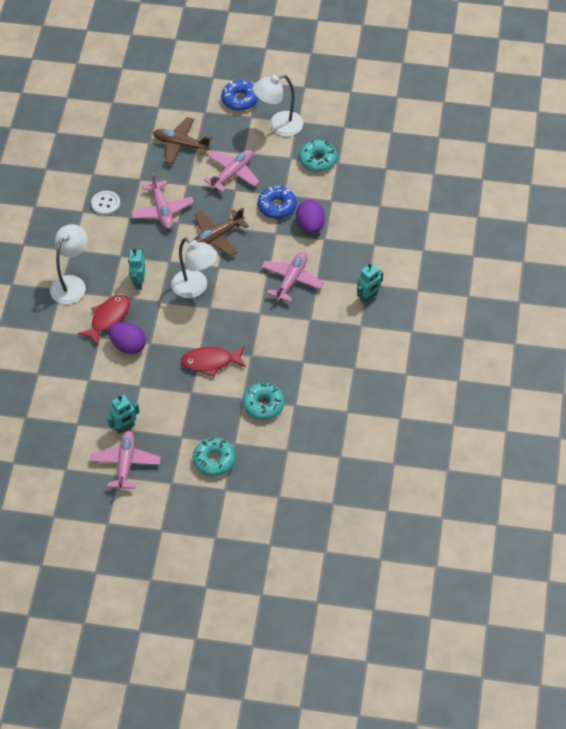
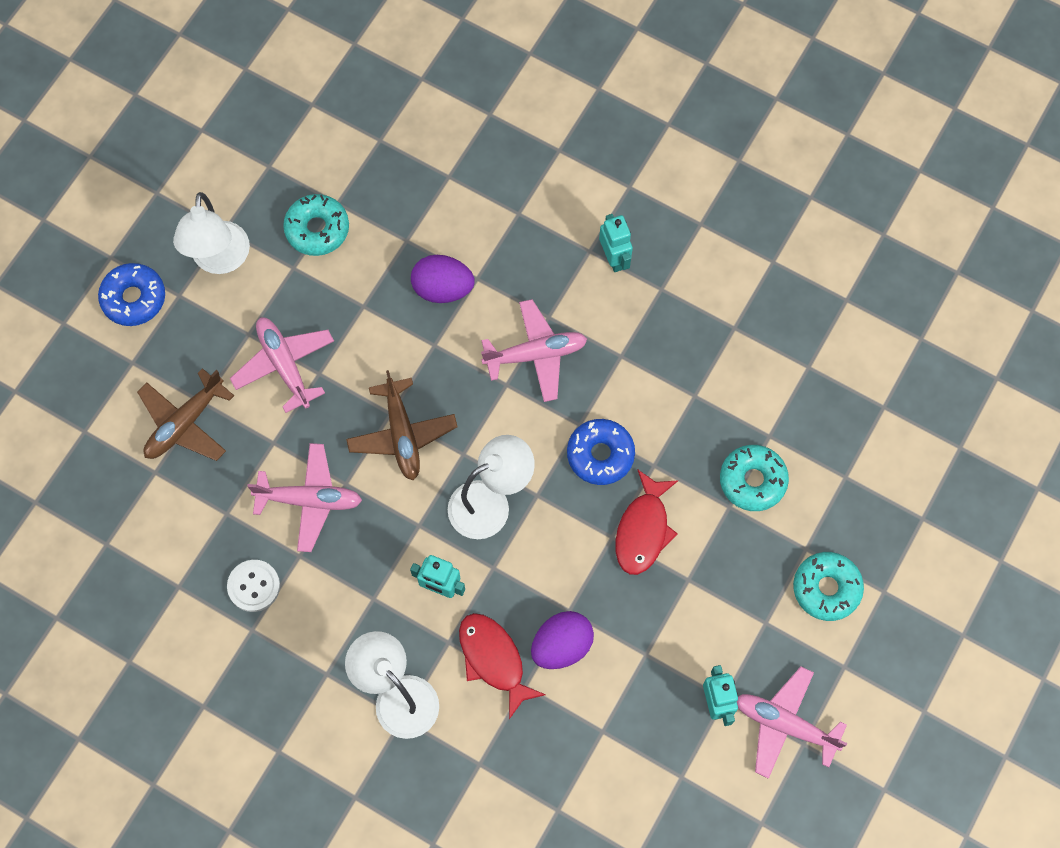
camera: 70 degrees left, 15 degrees up
(277, 206) = (382, 323): blue donut -> blue donut (600, 455)
(291, 280) = (536, 354): pink plane -> pink plane turned 120 degrees clockwise

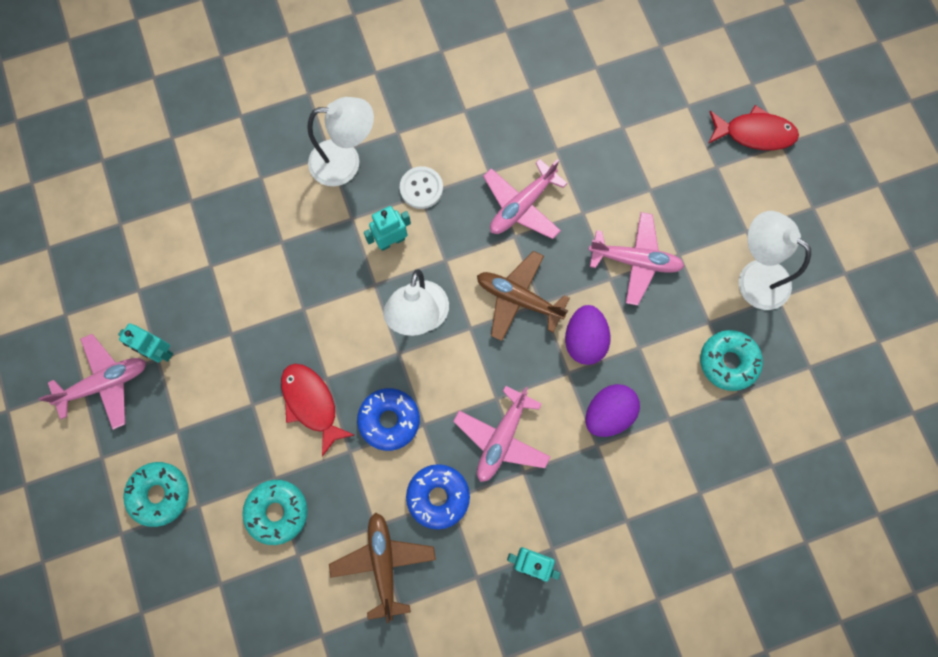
camera: 130 degrees right, 5 degrees up
(134, 298) = (767, 200): blue donut -> blue donut (438, 497)
(185, 423) = (643, 168): brown plane -> brown plane (383, 563)
(254, 586) = (492, 131): white button -> white button (421, 188)
(493, 659) = (315, 236): red fish -> red fish (755, 133)
(561, 646) = (285, 285): purple egg -> purple egg (584, 340)

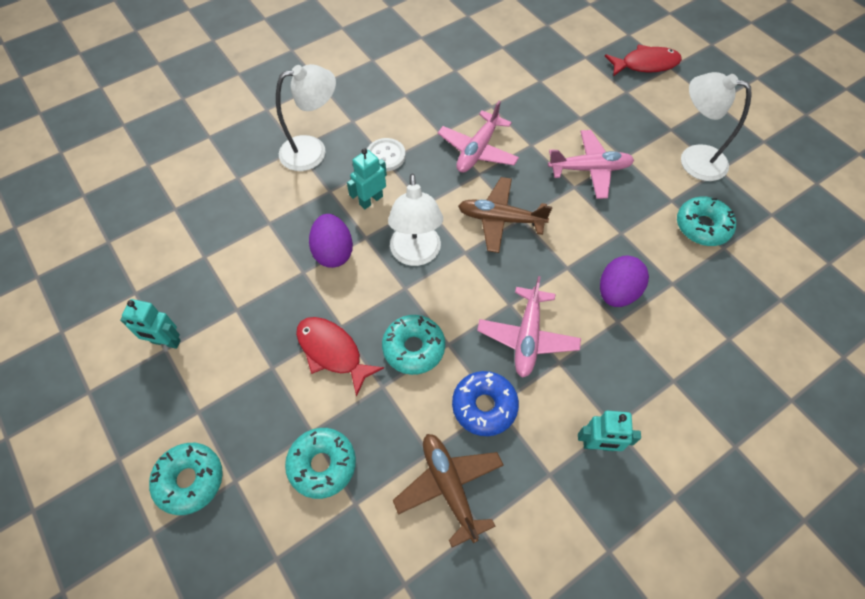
camera: 15 degrees left, 15 degrees down
(105, 383) = (112, 385): pink plane -> none
(389, 420) = (413, 348): blue donut -> turquoise donut
(584, 340) = (571, 238): purple egg -> purple egg (333, 252)

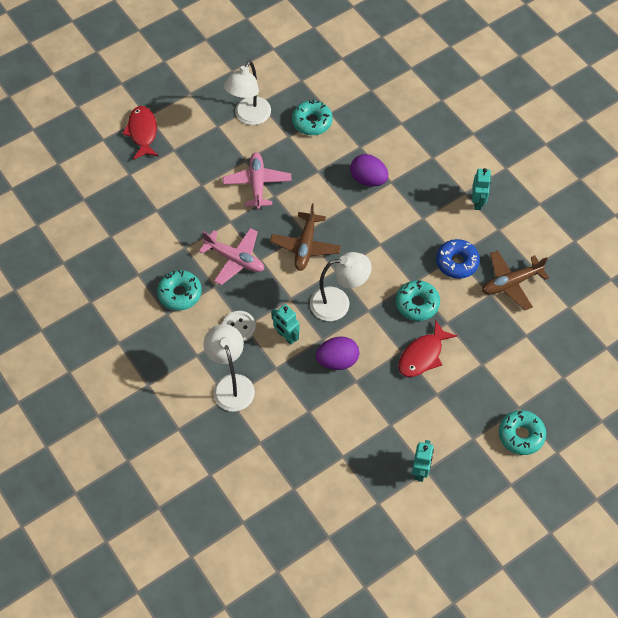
camera: 90 degrees left, 0 degrees up
(322, 465) = (503, 355): turquoise donut -> turquoise donut (180, 293)
(527, 337) = (405, 235): pink plane -> none

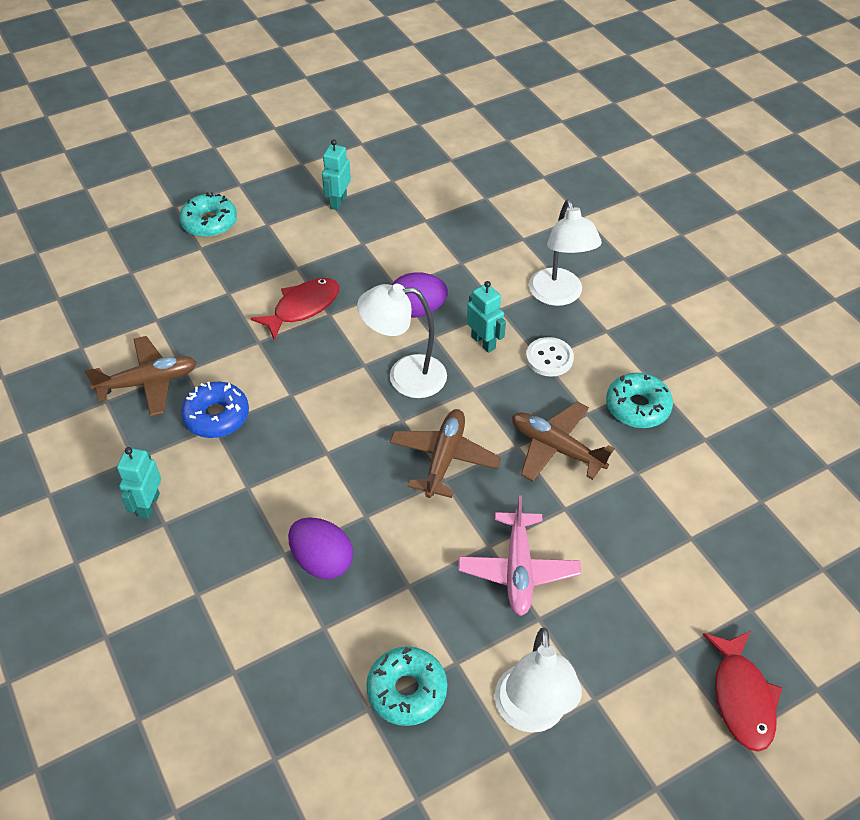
camera: 175 degrees left, 10 degrees down
(235, 259) = (556, 448): pink plane -> brown plane
(249, 117) = (531, 714): white lamp -> white lamp turned 150 degrees clockwise
(417, 304) = (292, 367): turquoise donut -> none

